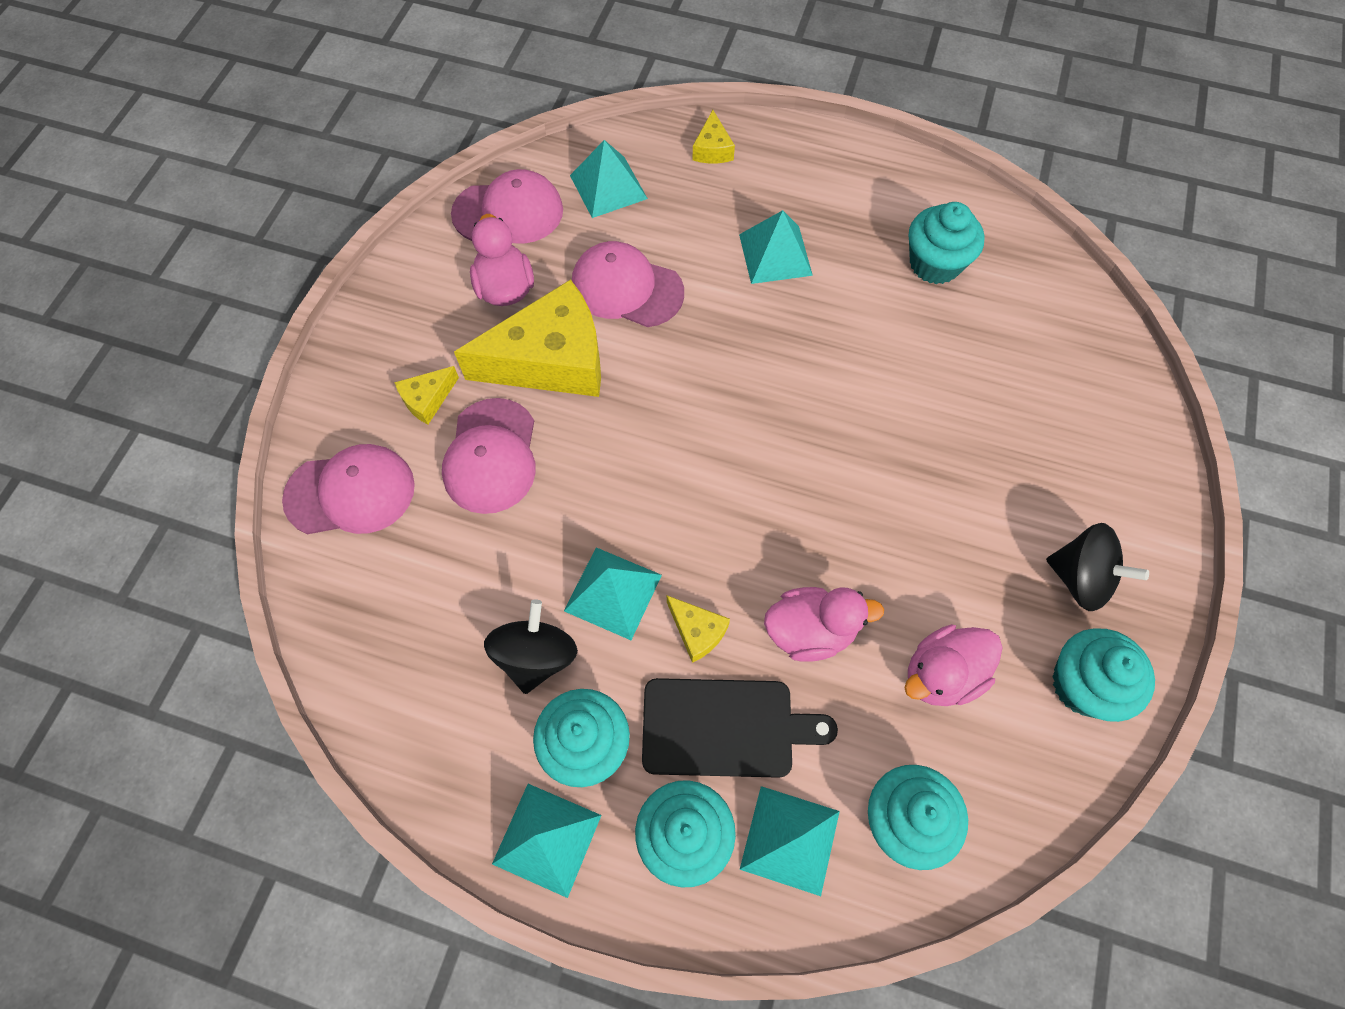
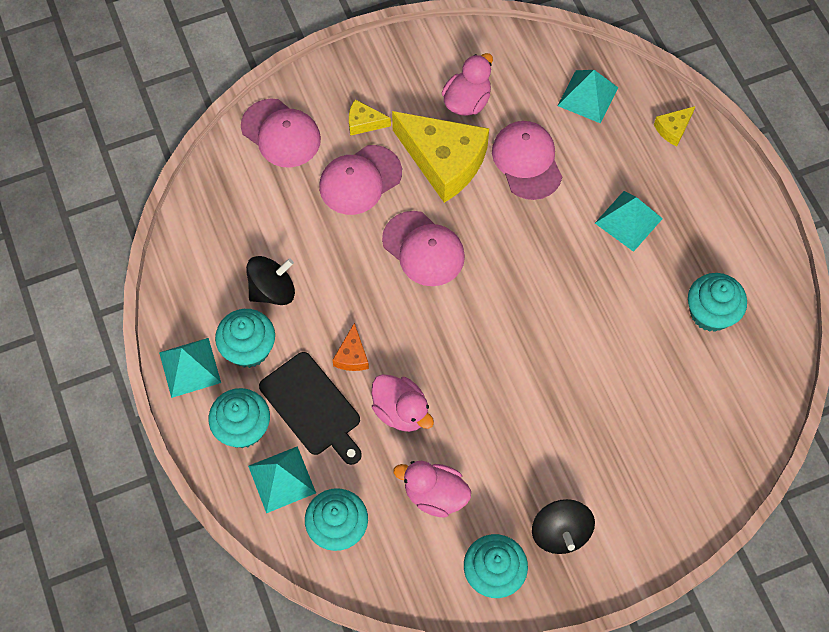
camera: 50 degrees right, 0 degrees up
(508, 212) = (518, 61): pink cap -> pink cap (423, 249)
(613, 592) = (337, 299): turquoise pyramid -> none
(697, 631) = (352, 356): yellow cheese -> orange cheese

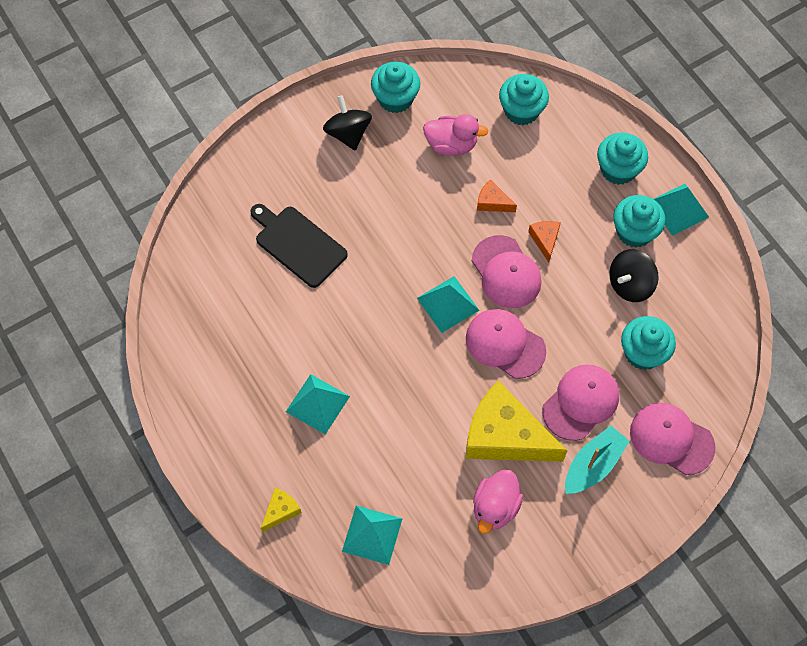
camera: 170 degrees right, 0 degrees up
(282, 479) = (575, 137): turquoise pyramid -> turquoise pyramid (447, 304)
(312, 407) = (566, 194): black cutting board -> black cutting board (298, 244)
(364, 123) = (593, 465): yellow cheese -> turquoise boat
(401, 411) = (492, 202): pink duck -> orange cheese
(527, 161) = (423, 450): pink cap -> pink cap (506, 272)
(710, 313) = (236, 327): turquoise cupcake -> turquoise cupcake (643, 352)

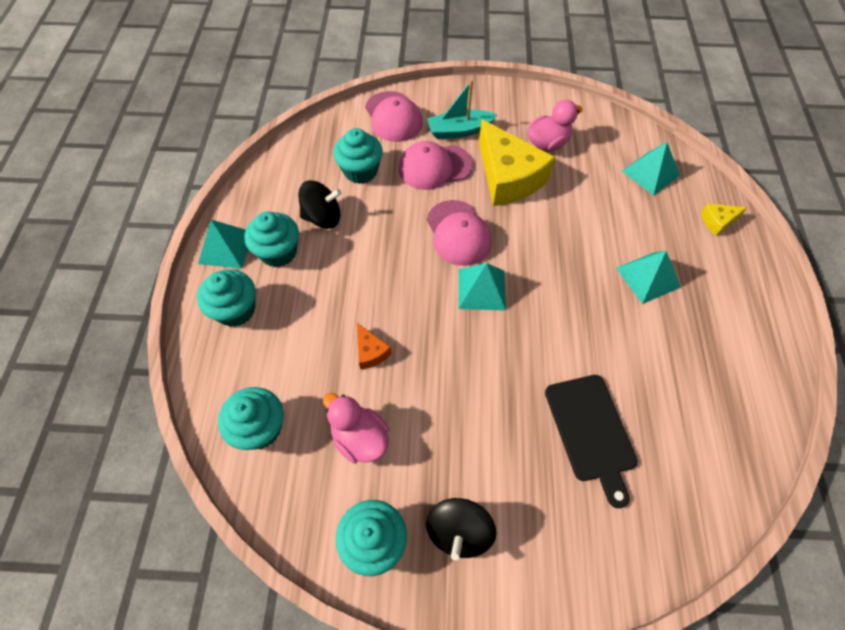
camera: 145 degrees left, 5 degrees down
(506, 272) = (411, 284): pink cap -> none
(545, 240) = (355, 290): orange cheese -> none

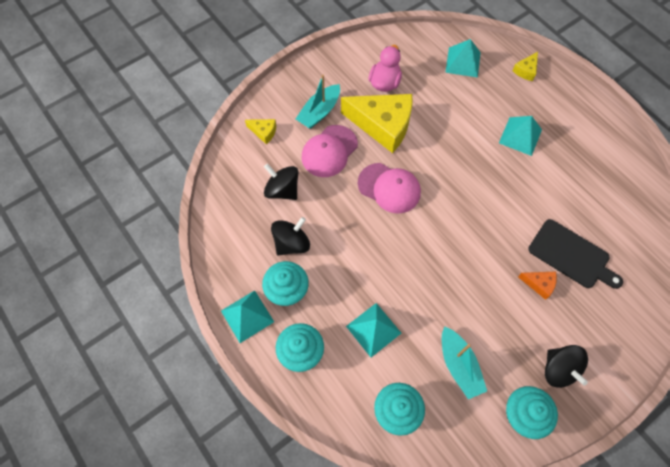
camera: 40 degrees left, 5 degrees up
(360, 171) = (282, 190): turquoise cupcake -> black spinning top
(360, 438) = (459, 365): pink duck -> turquoise boat
(370, 352) = (413, 308): orange cheese -> orange cheese (539, 284)
(393, 117) = (264, 132): pink cap -> yellow cheese
(482, 289) = (438, 215): turquoise pyramid -> turquoise pyramid (373, 329)

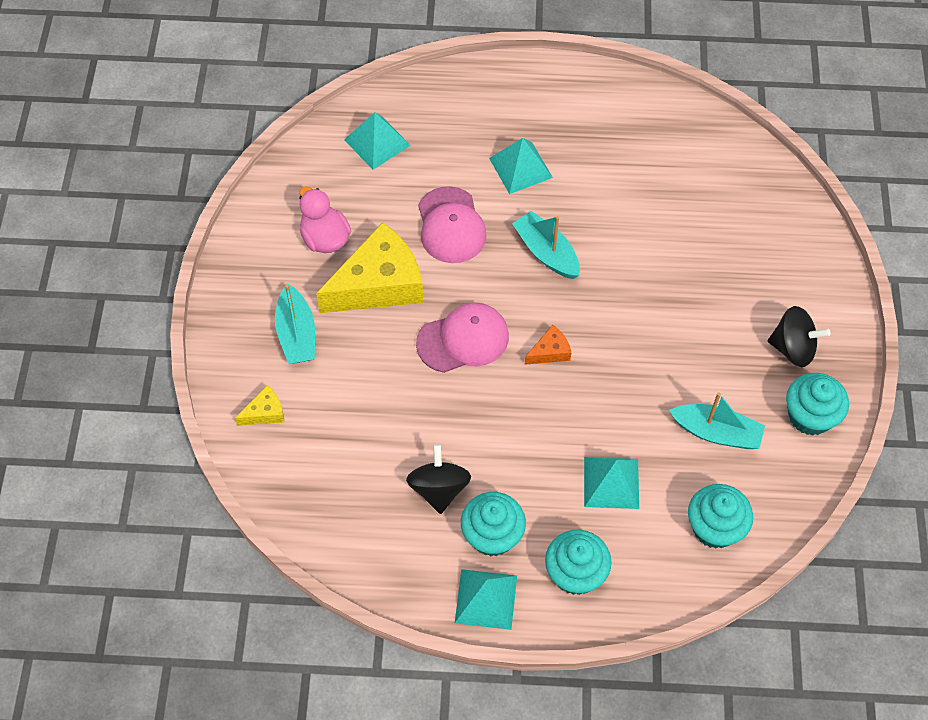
camera: 50 degrees left, 5 degrees down
(282, 190) = (362, 449): black spinning top -> none
(329, 151) = (359, 363): pink cap -> pink cap (451, 225)
(482, 188) = (546, 252): none -> turquoise boat
(526, 70) = (448, 95): yellow cheese -> none
(539, 284) = (696, 291): orange cheese -> orange cheese (550, 351)
(571, 255) = (691, 238): black cutting board -> none

